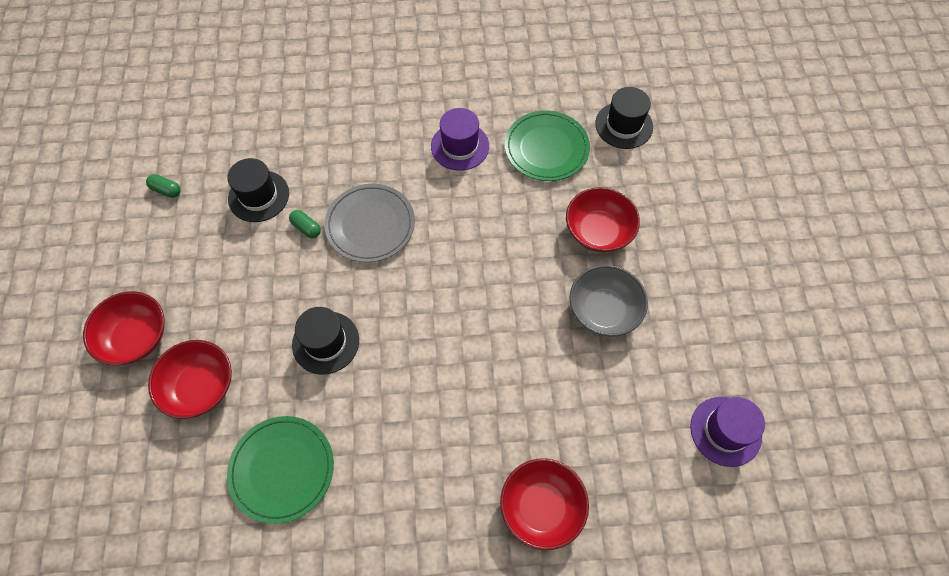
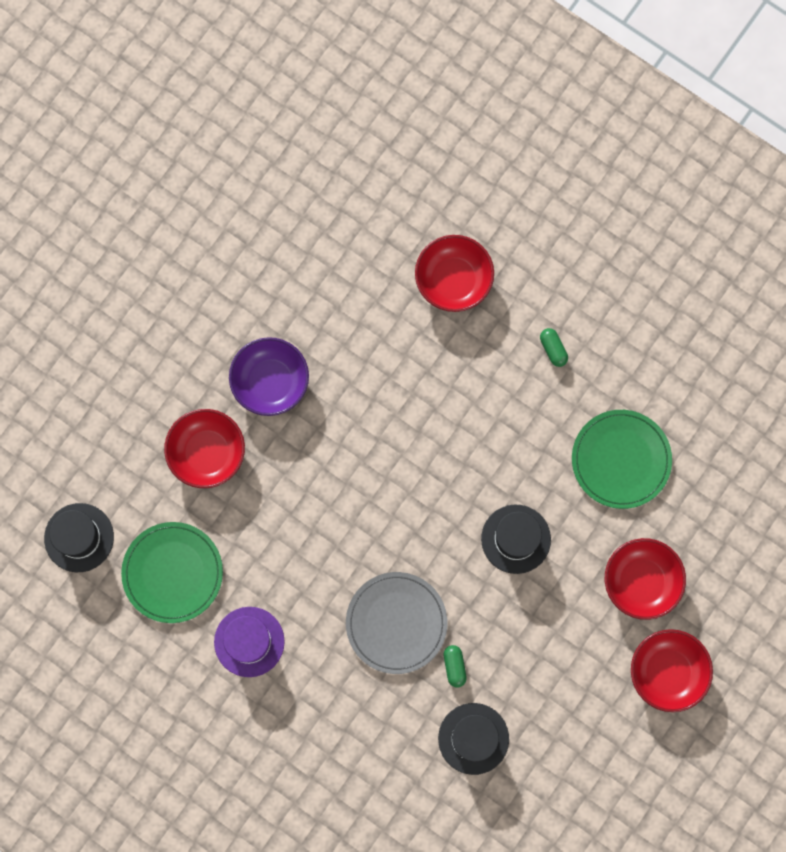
camera: 140 degrees left, 15 degrees up
(166, 190) = (553, 816): green capsule -> green capsule (553, 349)
(604, 310) = (270, 382): grey bowl -> purple bowl
(725, 431) = (271, 220): purple hat -> none

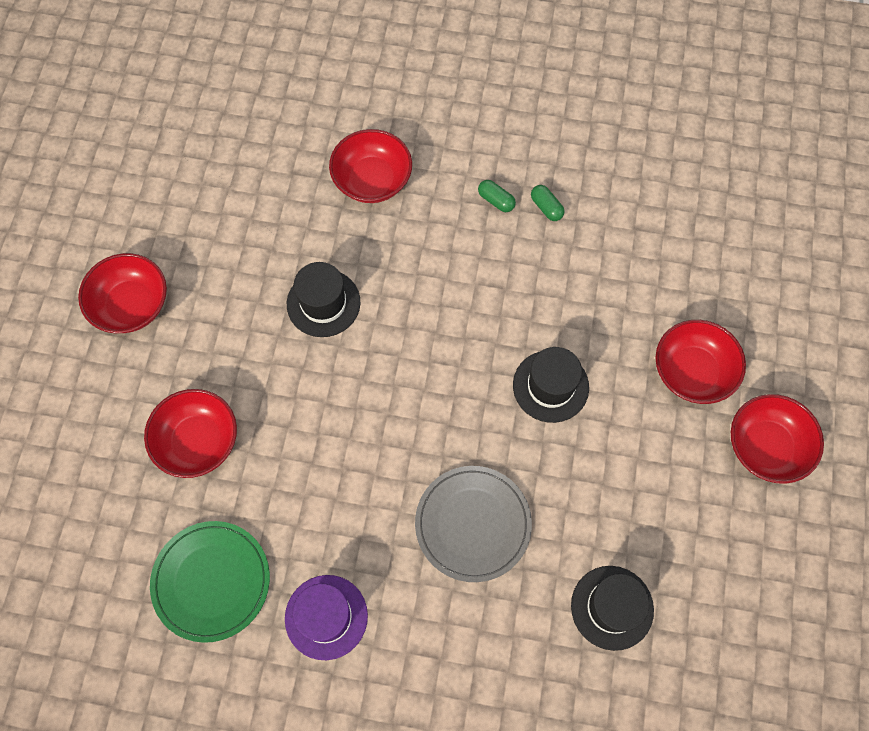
camera: 25 degrees left, 10 degrees down
(79, 537) = (92, 591): black hat -> black hat (323, 303)
(199, 306) = (131, 305): none -> red bowl
(270, 382) = (235, 344): purple bowl -> none
(454, 666) = (554, 541): green capsule -> green capsule (546, 207)
(621, 460) = (611, 269): green plate -> none

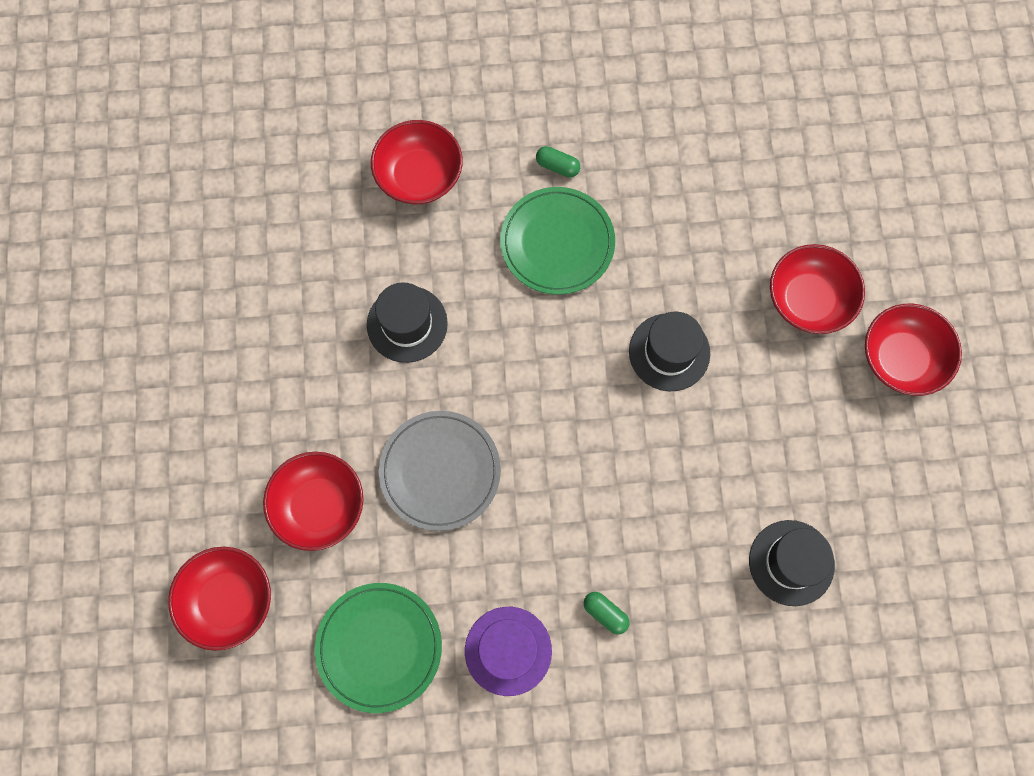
camera: 15 degrees left, 5 degrees up
(131, 305) = (201, 378): red bowl -> red bowl (228, 600)
(473, 524) = (629, 516): grey plate -> grey plate (440, 471)
(476, 266) = (557, 243): none -> green plate
(546, 207) = (612, 161): green capsule -> green capsule (605, 613)

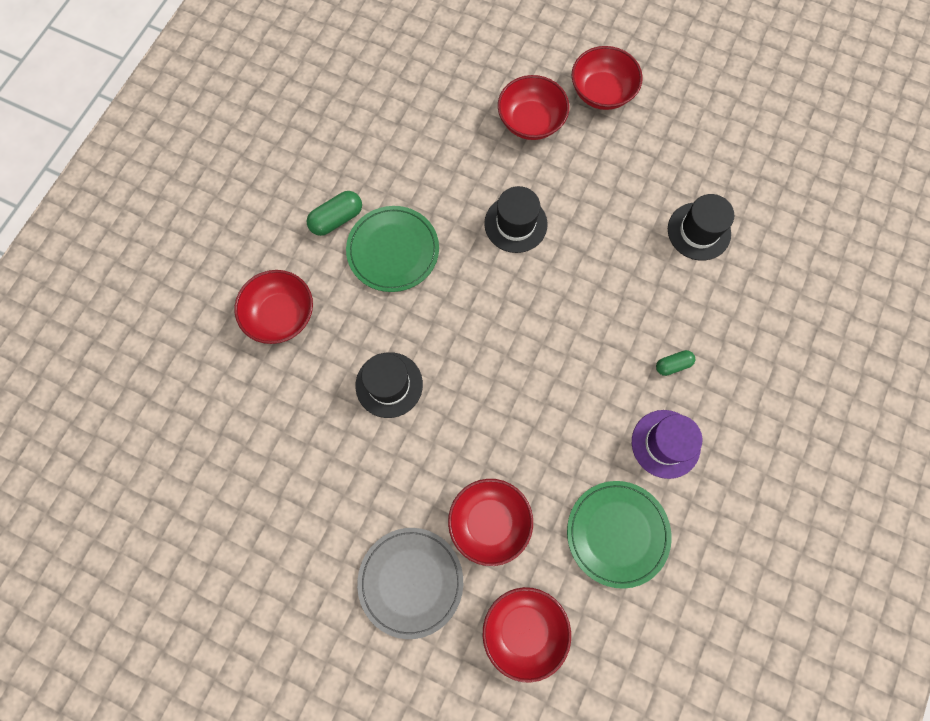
camera: 60 degrees left, 0 degrees up
(440, 471) = (512, 421): grey plate -> grey plate (411, 581)
(557, 166) = (336, 219): green capsule -> green capsule, size x1.57

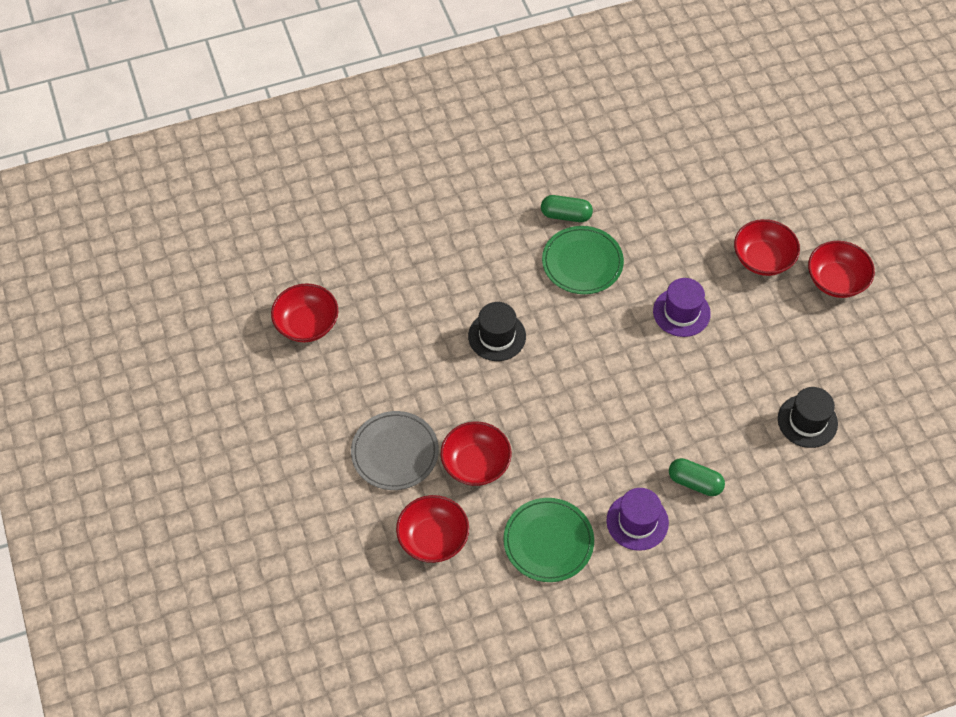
camera: 45 degrees right, 15 degrees down
(281, 315) = (473, 242): red bowl -> red bowl (307, 324)
(515, 224) = (681, 312): black hat -> purple hat
(672, 365) = (695, 482): green capsule -> green capsule, size x1.57

